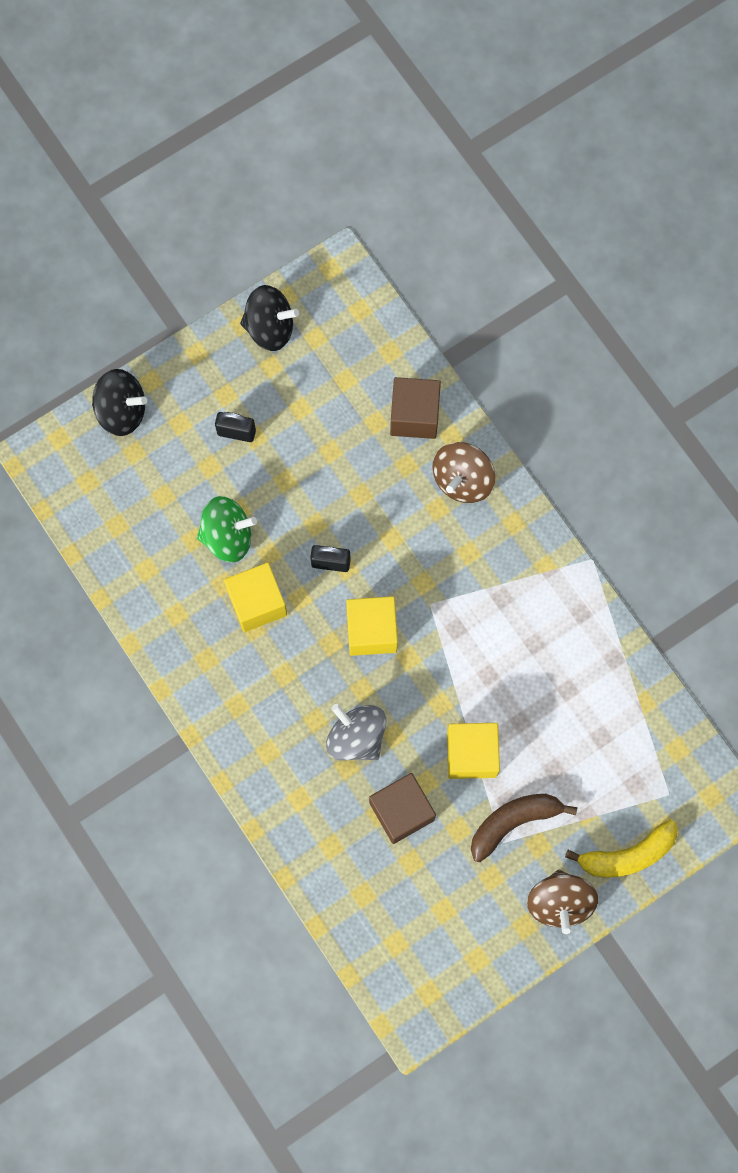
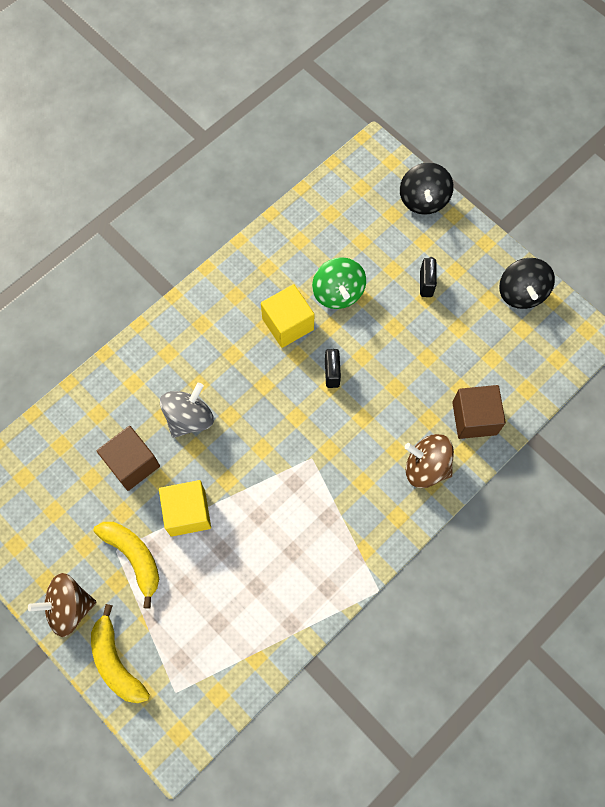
camera: 80 degrees right, 5 degrees down
(371, 631) = (280, 415): yellow cube -> none
(513, 822) = (134, 557): brown banana -> yellow banana

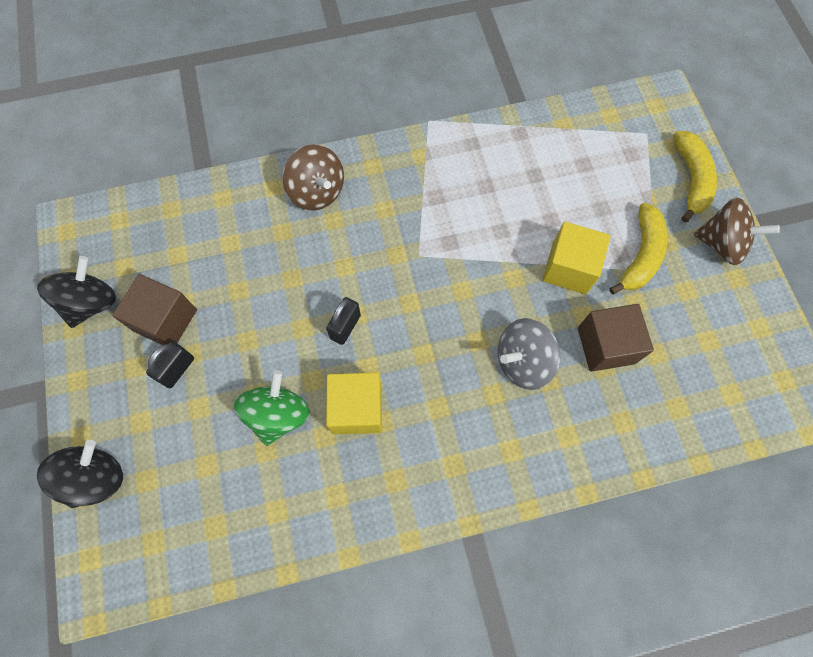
camera: 150 degrees left, 0 degrees up
(134, 557) = (640, 255): yellow banana -> yellow banana turned 150 degrees counterclockwise
(474, 418) = (240, 209): brown cube -> brown cube (165, 320)

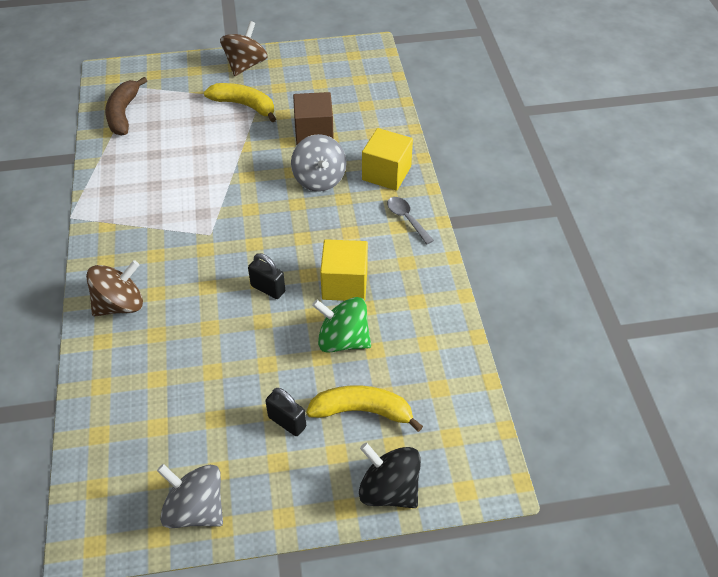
camera: 85 degrees left, 20 degrees down
(91, 303) = (195, 509): black spinning top -> grey spinning top
(165, 320) = (231, 434): brown cube -> none
(468, 476) = (406, 219): none -> grey spoon
(569, 268) = (246, 145): yellow cube -> yellow cube (386, 173)
(597, 130) = (123, 113): none -> brown banana
(691, 179) = (187, 71): yellow banana -> yellow banana (362, 411)

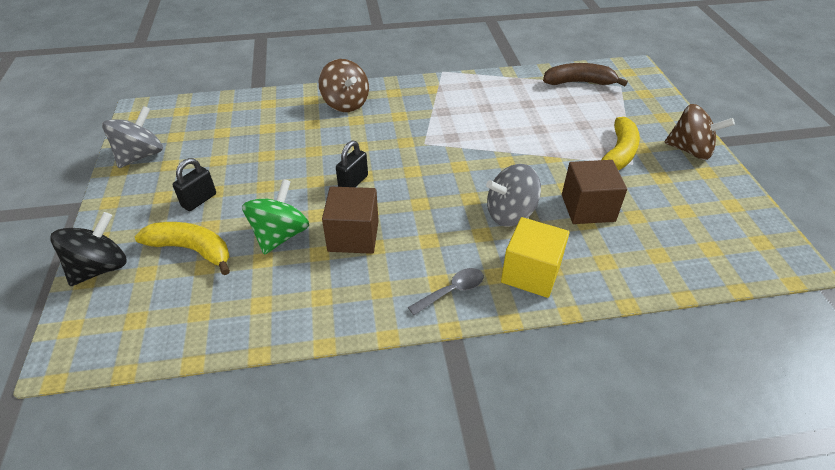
camera: 90 degrees right, 5 degrees down
(344, 284) = (353, 236): yellow cube -> brown cube
(362, 411) = (192, 250): yellow banana -> yellow banana turned 75 degrees counterclockwise

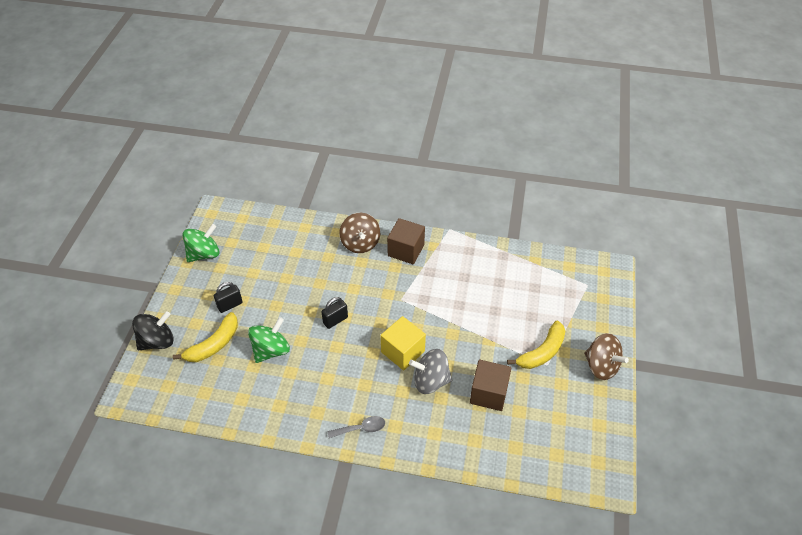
camera: 20 degrees right, 5 degrees up
(141, 156) = (204, 254): grey spinning top -> green spinning top
(192, 250) = (214, 344): yellow banana -> yellow banana turned 90 degrees clockwise
(353, 236) = (317, 366): brown cube -> brown cube (406, 250)
(531, 273) = (419, 432): yellow cube -> yellow cube (403, 351)
(579, 82) = (554, 271): brown banana -> none

